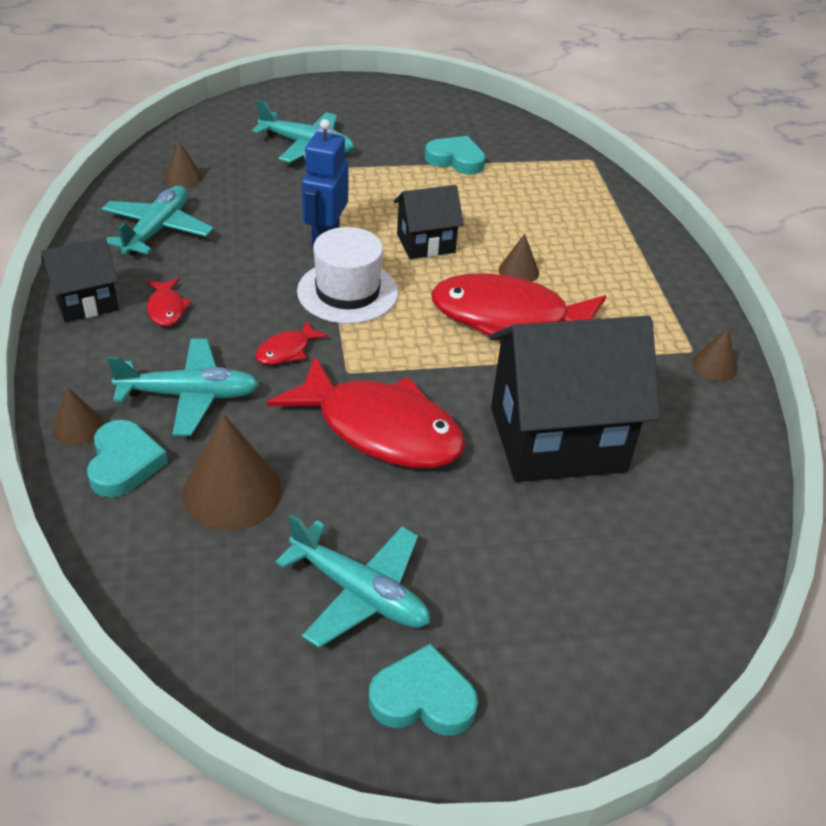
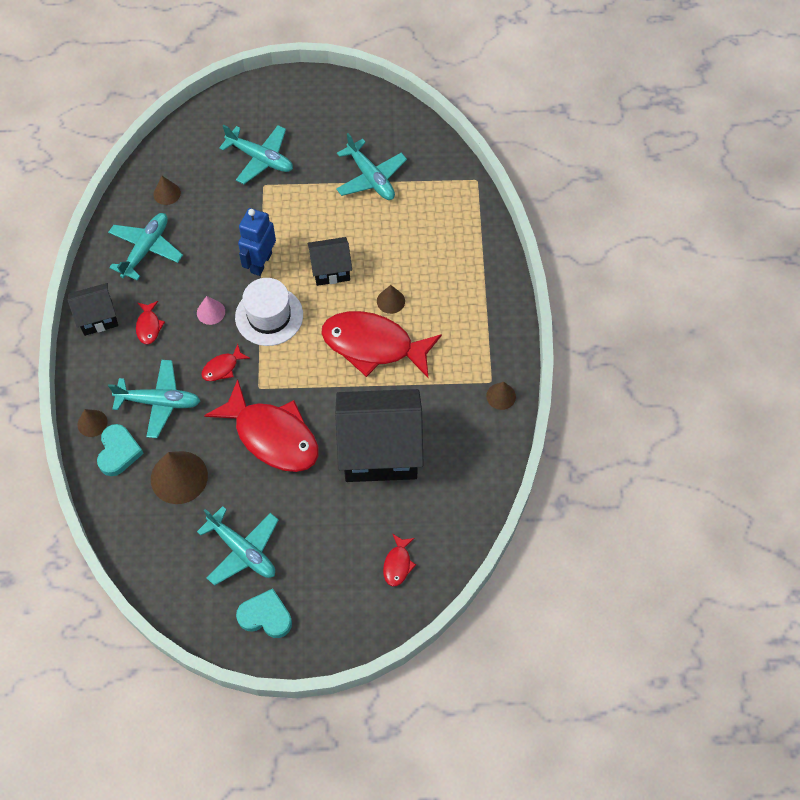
camera: 10 degrees right, 20 degrees up
(260, 290) = (211, 312): none -> pink cone
(456, 160) = (371, 178): turquoise heart -> turquoise plane
(638, 594) = (398, 564): none -> red fish

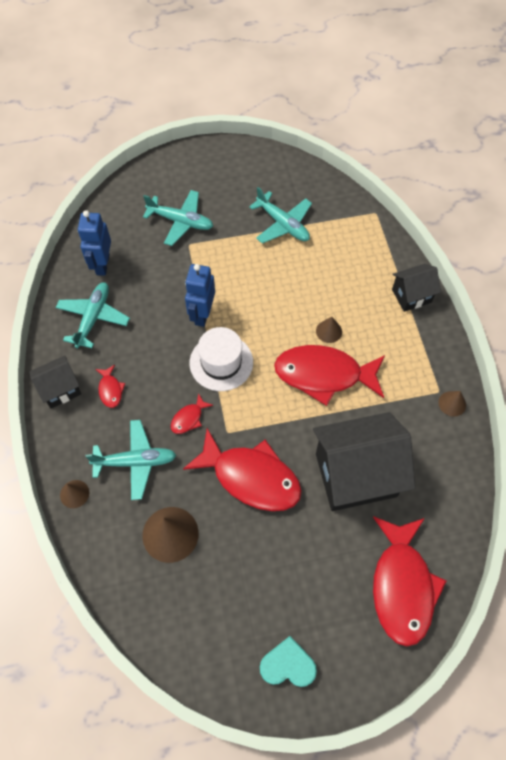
camera: 10 degrees left, 0 degrees up
(118, 452) = (106, 518): turquoise heart -> none
(167, 193) = (102, 264): brown cone -> blue robot
(211, 312) = (166, 367): pink cone -> none
(242, 550) = (249, 599): turquoise plane -> none
(331, 270) = (268, 311): black house -> black house (411, 296)
(398, 564) = (402, 586): red fish -> red fish, size x2.36

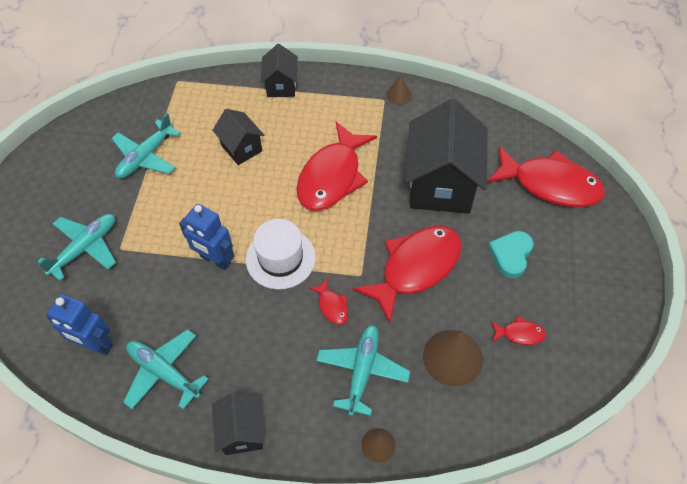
camera: 70 degrees left, 5 degrees down
(110, 390) = (266, 376): red fish -> red fish (519, 334)
(283, 224) = (146, 157): turquoise plane -> turquoise plane turned 150 degrees clockwise
(288, 665) = (601, 291): turquoise heart -> turquoise heart (510, 255)
(323, 290) = (241, 148): none -> black house
(329, 331) = (288, 158): brown cone -> none

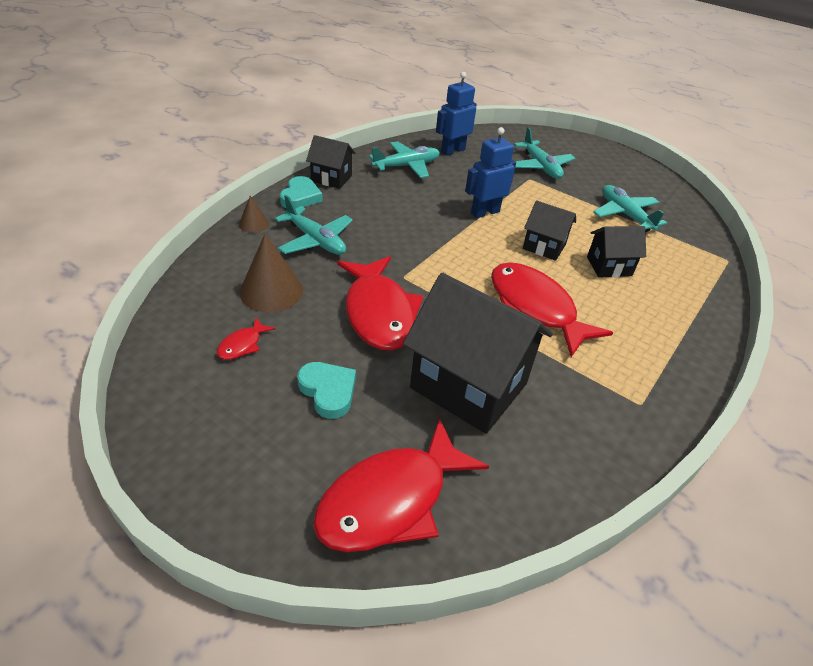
camera: 115 degrees right, 15 degrees down
(280, 258) = (459, 242): white hat -> none
(281, 85) = (698, 326): black house -> black house (544, 247)
(301, 436) = (300, 197): none -> turquoise heart
(332, 306) = (388, 249): red fish -> none
(399, 95) = (644, 423): brown cone -> none

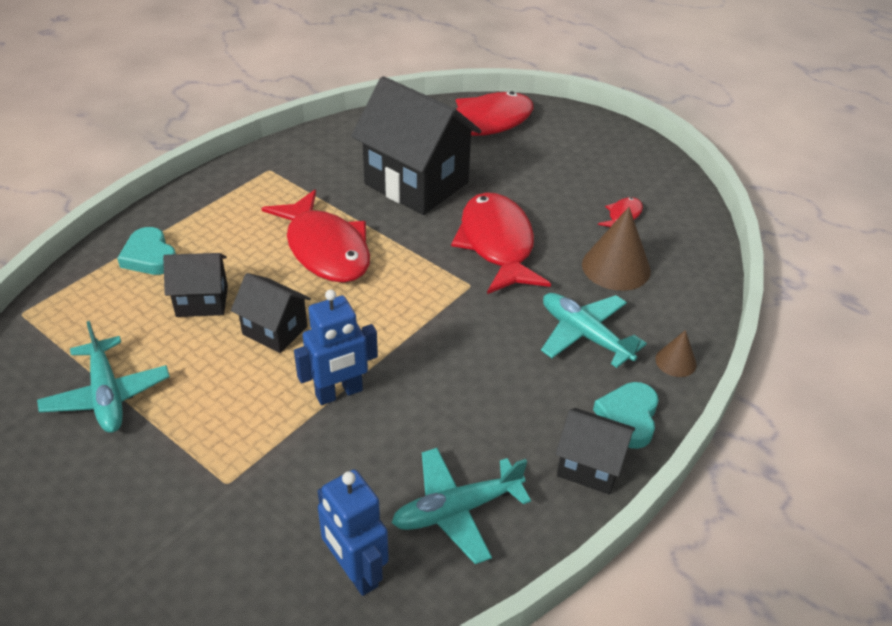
camera: 175 degrees left, 0 degrees up
(328, 391) = (537, 181): turquoise heart -> turquoise heart (150, 256)
(452, 151) = (356, 572): blue robot -> blue robot turned 90 degrees clockwise
(540, 167) = (186, 523): turquoise plane -> none

